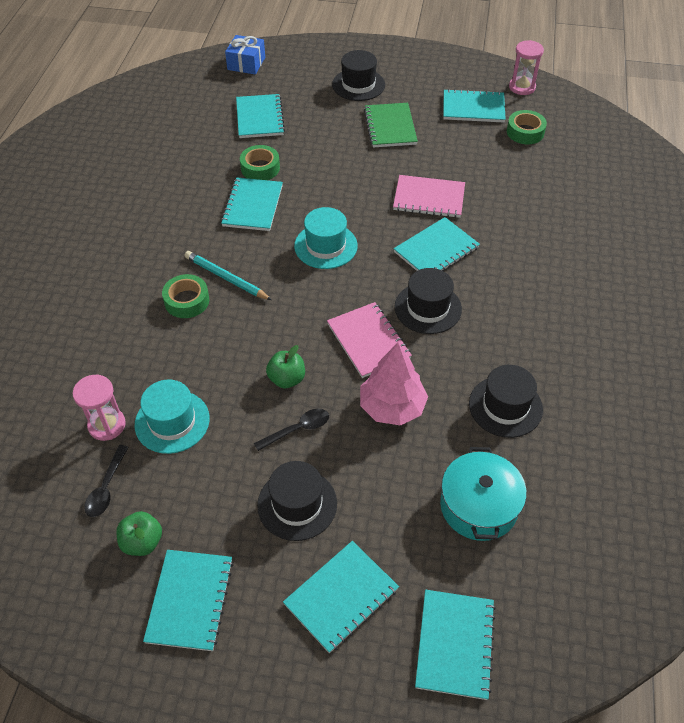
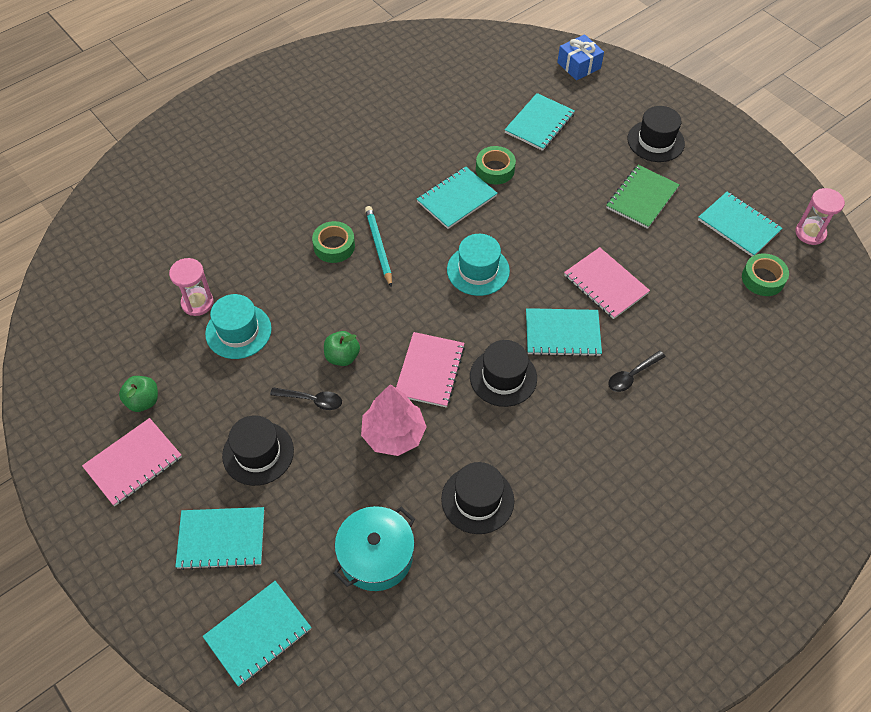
camera: 40 degrees right, 5 degrees up
(106, 487) = (157, 347): black spoon -> black spoon (632, 375)
(190, 600) = (133, 463): turquoise notebook -> pink notebook

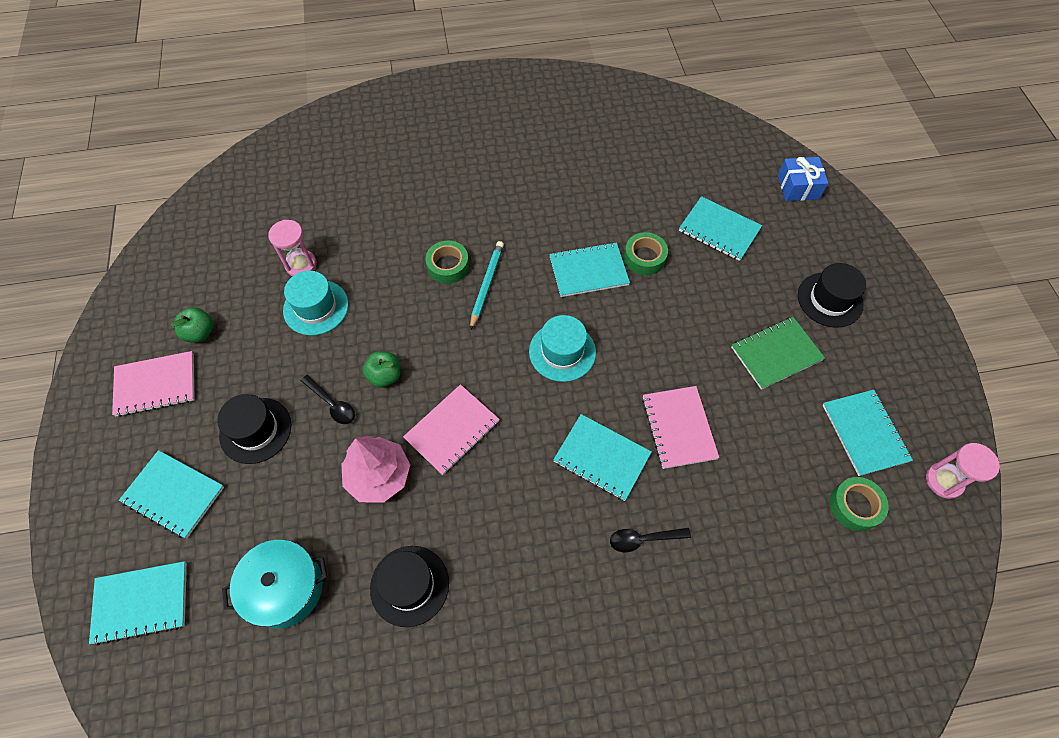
camera: 30 degrees right, 5 degrees up
(503, 377) = (515, 473): black hat -> none
(539, 123) = (719, 230): turquoise notebook -> turquoise notebook turned 60 degrees clockwise

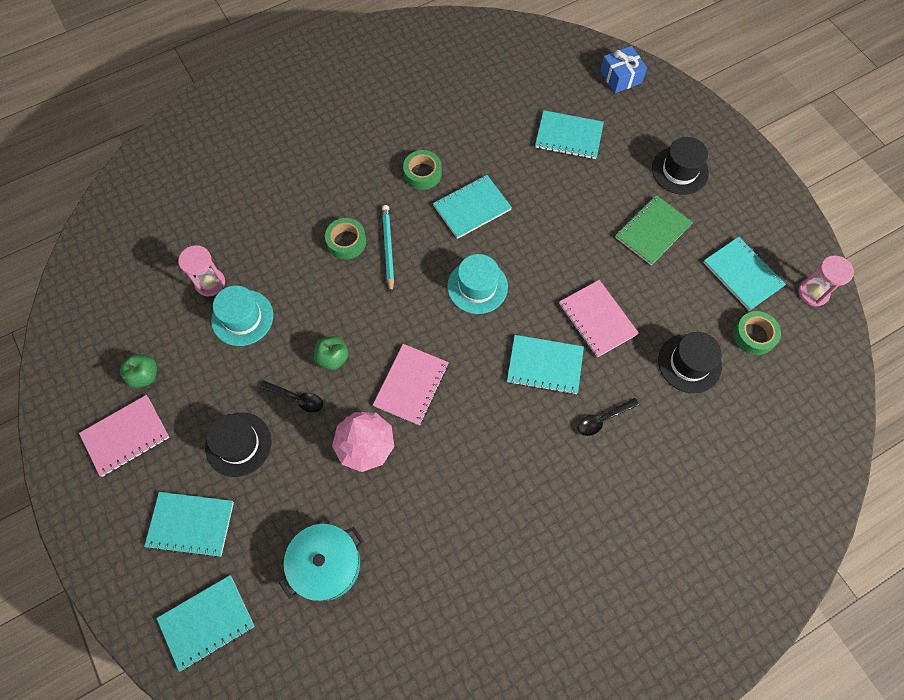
camera: 20 degrees left, 5 degrees up
(409, 585) = (430, 524): black hat -> black hat (689, 363)
(644, 258) = (515, 181): green tape -> green tape (422, 173)

